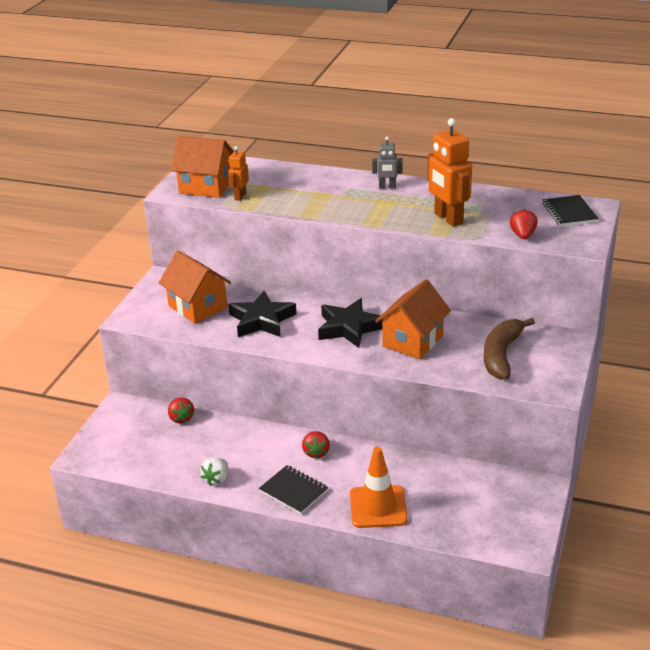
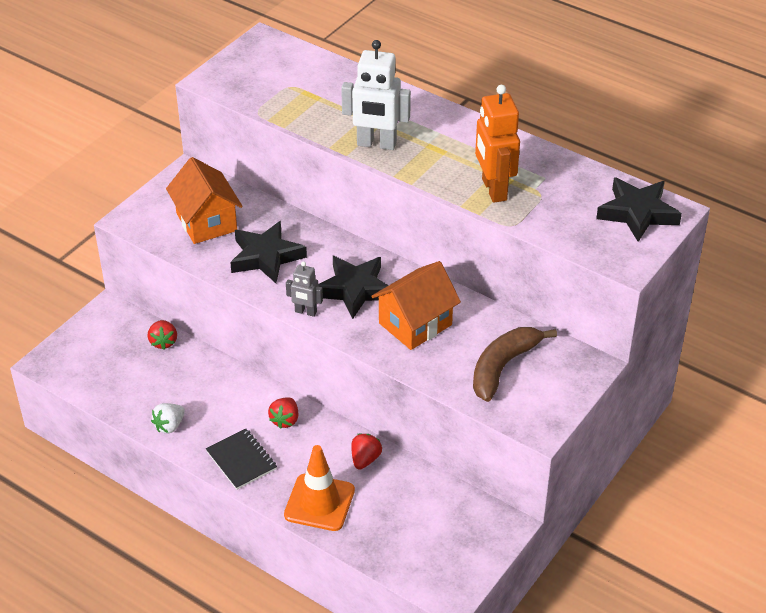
camera: 15 degrees right, 10 degrees up
(206, 186) = (250, 81): orange house -> none
(240, 196) = (280, 104): orange robot -> none
(335, 207) = (376, 144): none -> white robot
(387, 187) = (449, 127): grey robot -> grey robot (305, 312)
(523, 235) = (564, 234): red strawberry -> red strawberry (365, 459)
(569, 212) = (637, 213): black notebook -> black star

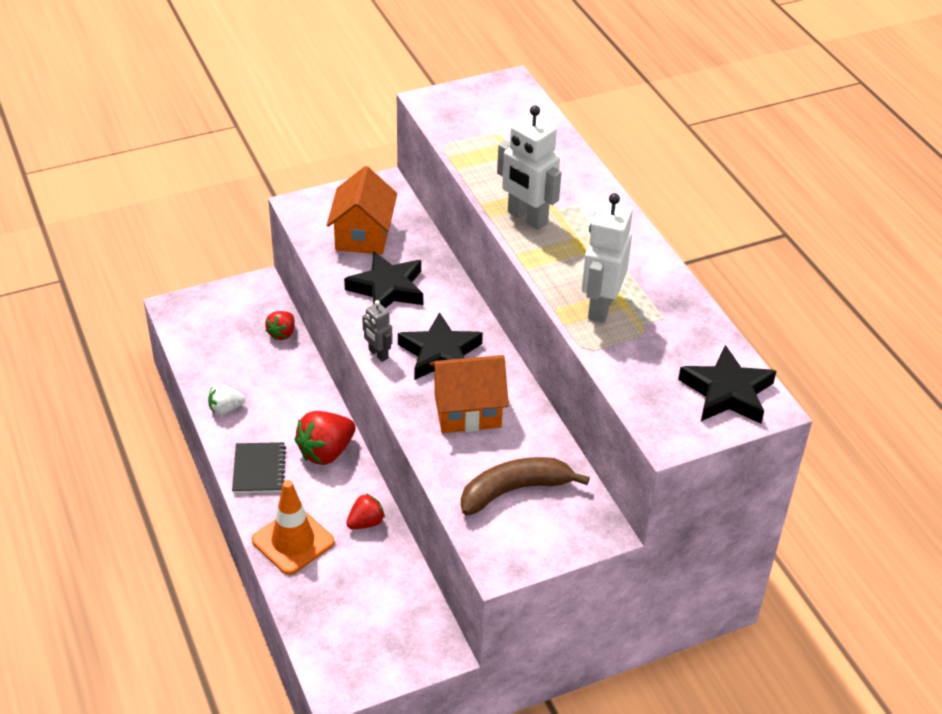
camera: 30 degrees right, 0 degrees up
(285, 420) = (326, 452): red strawberry -> red strawberry, size x1.68
(493, 189) = (600, 307): orange robot -> white robot

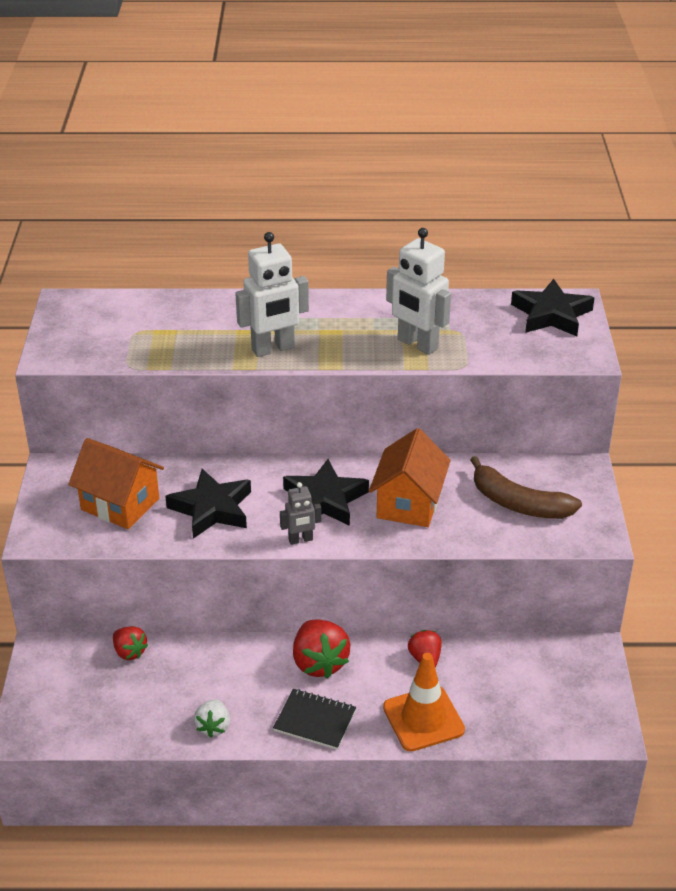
camera: 65 degrees left, 5 degrees down
(514, 490) = (518, 503): brown banana -> brown banana turned 60 degrees counterclockwise

